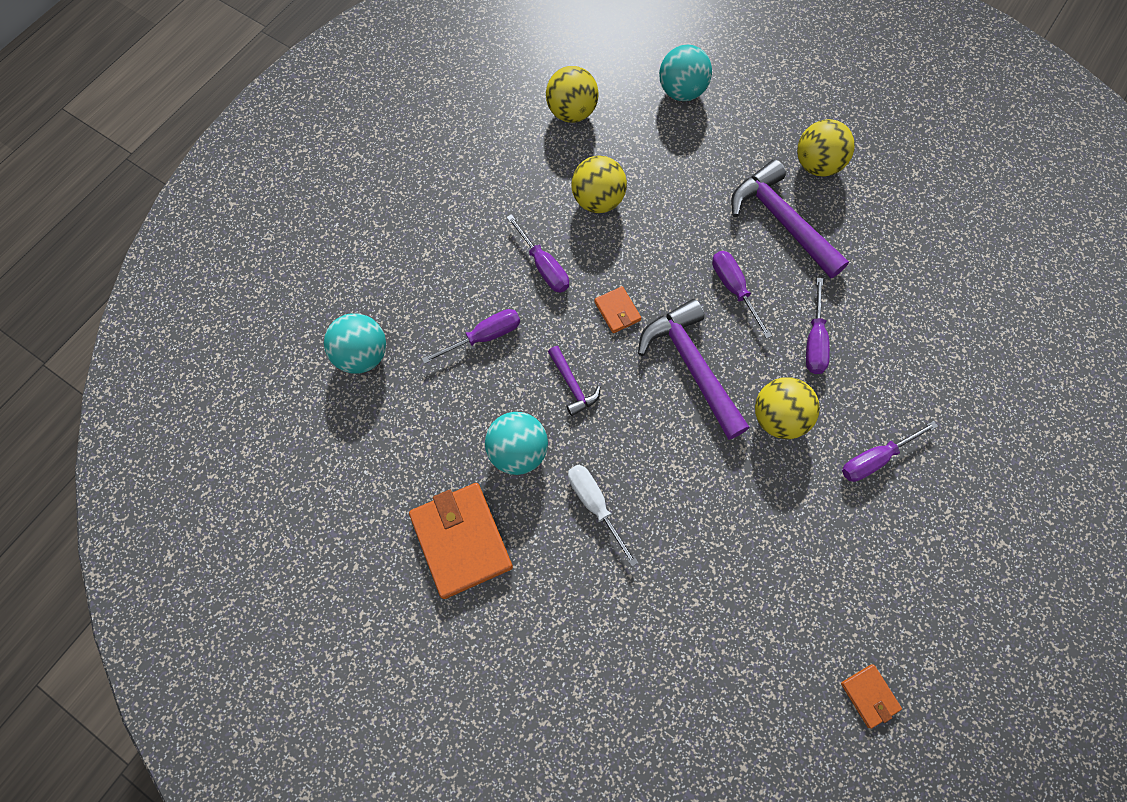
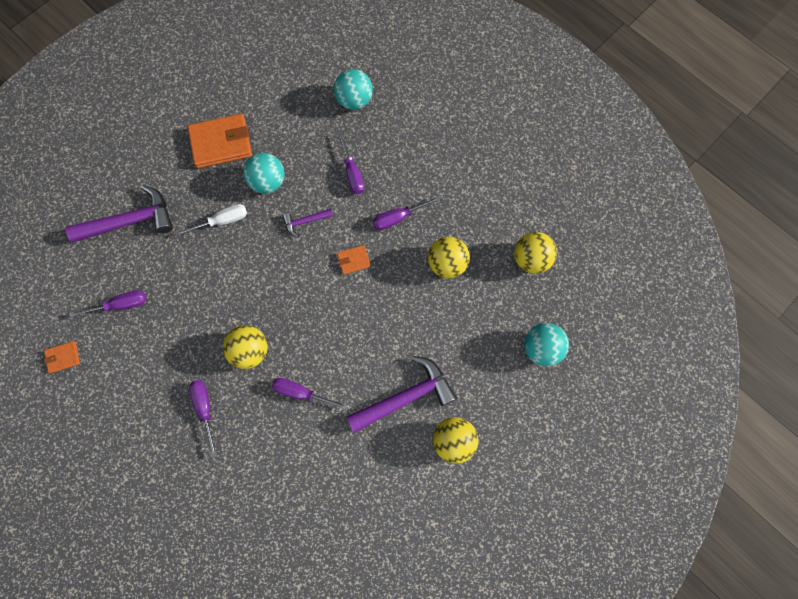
camera: 100 degrees right, 5 degrees up
(692, 366) = (301, 301): purple hammer -> purple hammer (130, 221)
(734, 289) = (355, 345): purple screwdriver -> purple screwdriver (120, 305)

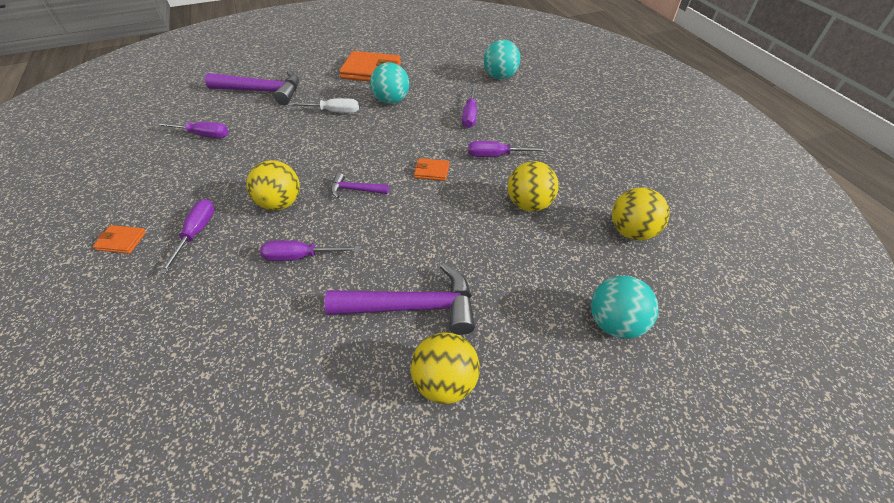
camera: 25 degrees right, 25 degrees down
(63, 357) = (123, 152): orange wallet -> orange wallet (121, 241)
(301, 393) = (300, 256): purple screwdriver -> purple screwdriver turned 45 degrees counterclockwise
(305, 221) = (405, 132): purple hammer -> purple hammer (355, 190)

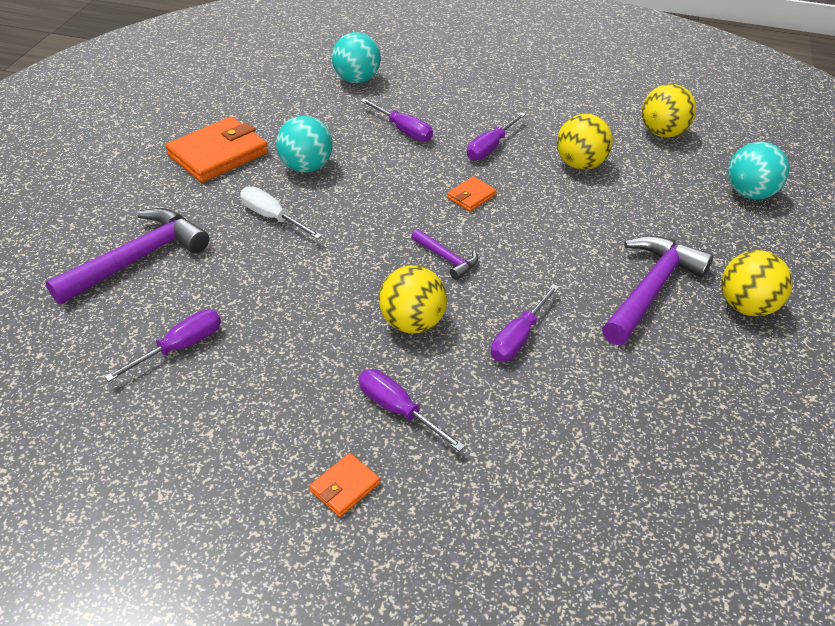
camera: 55 degrees left, 5 degrees down
(333, 112) = (272, 217): white screwdriver -> white screwdriver turned 90 degrees counterclockwise
(355, 190) = (447, 259): purple hammer -> purple hammer turned 90 degrees counterclockwise

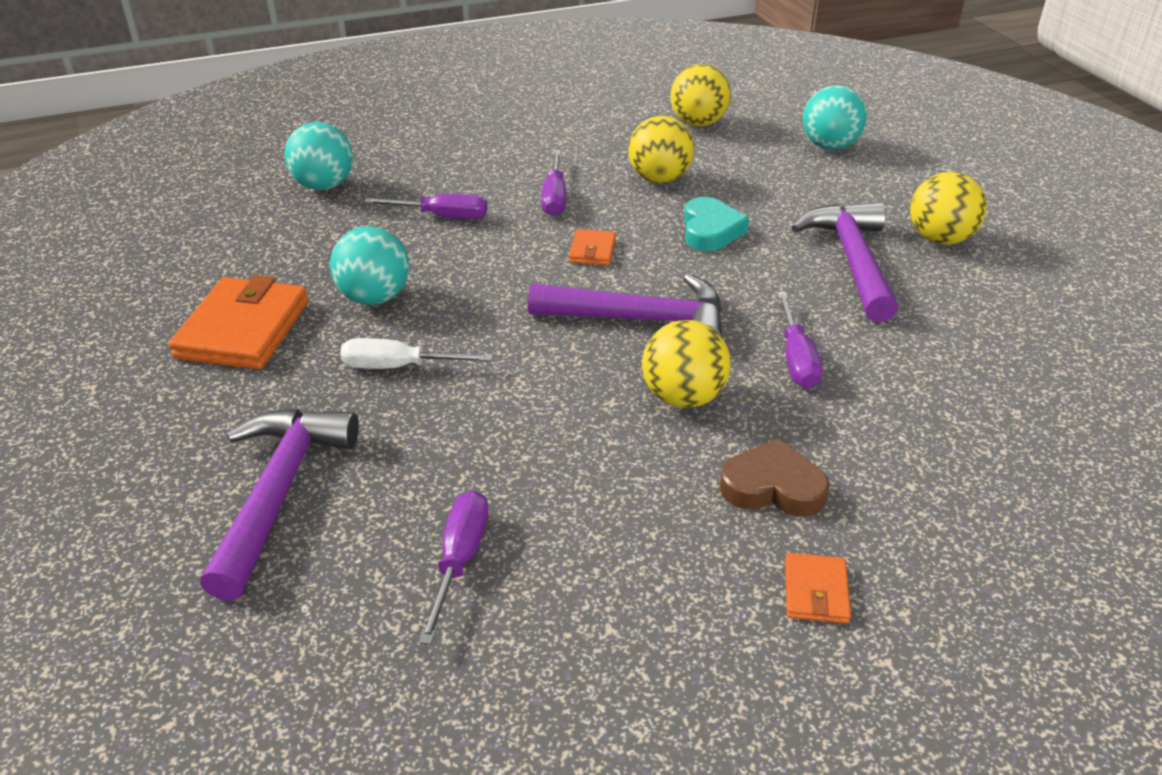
camera: 35 degrees left, 5 degrees down
(398, 410) = (773, 487): purple screwdriver -> brown heart
(447, 259) = (641, 320): purple hammer -> purple hammer, size x2.01
(571, 218) = (710, 230): none -> turquoise heart

